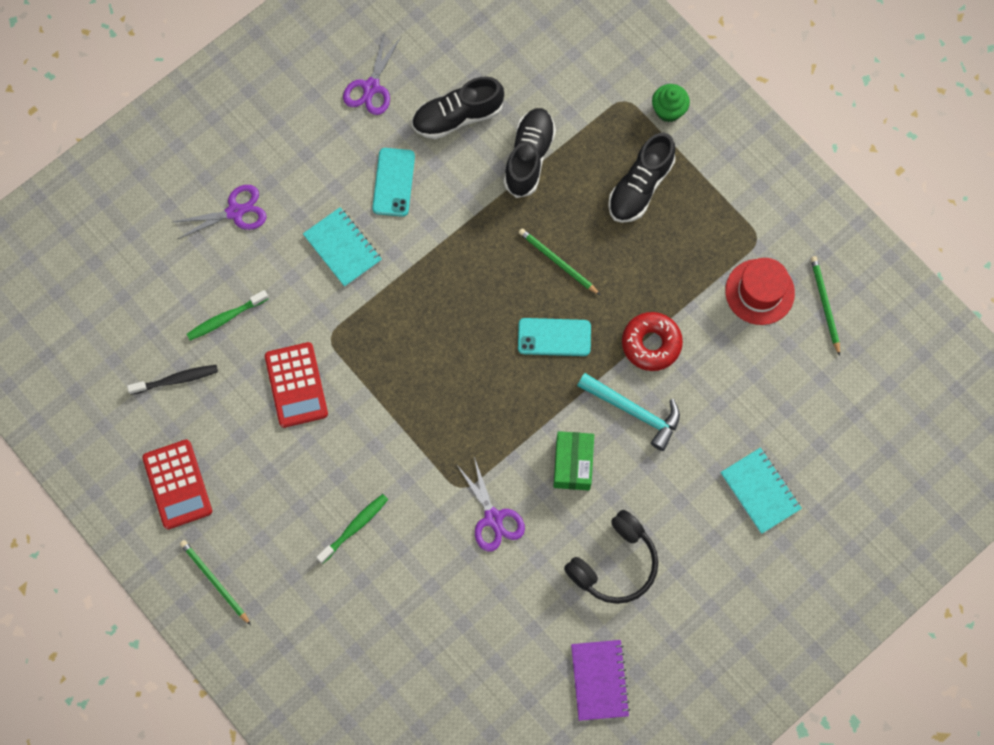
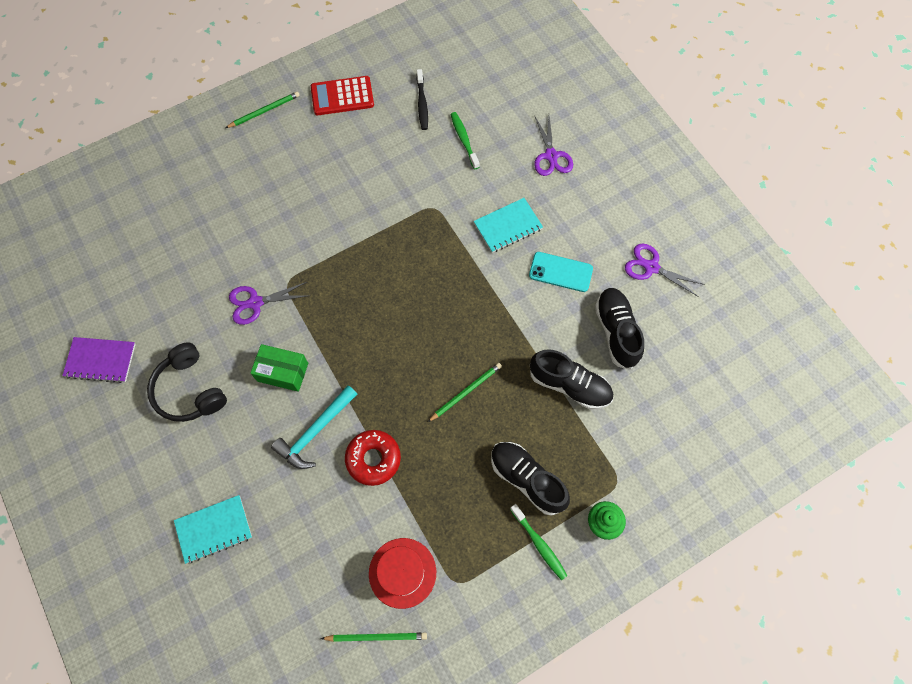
camera: 100 degrees right, 5 degrees down
(296, 385) = (399, 179): red calculator -> none
(354, 527) = (277, 204): green toothbrush -> green toothbrush (539, 544)
(554, 337) = (397, 377): turquoise phone -> none

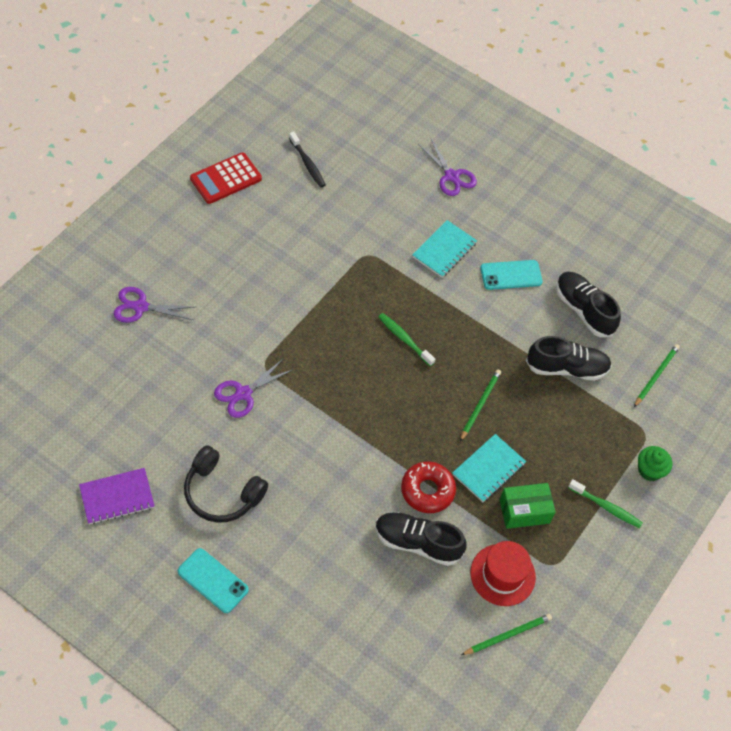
camera: 30 degrees left, 10 degrees down
(139, 470) = (213, 581): none -> turquoise phone
(214, 529) = (313, 604): turquoise notebook -> turquoise notebook (488, 469)
(264, 111) = (155, 214): green pencil -> green pencil (656, 375)
(282, 372) = (303, 446): green box -> green box (524, 511)
(315, 431) = (362, 486): turquoise hammer -> none
(464, 140) = (364, 185): green toothbrush -> green toothbrush (404, 339)
(527, 479) = (569, 458): black shoe -> black shoe (417, 543)
(651, 267) = (586, 246): purple scissors -> purple scissors (140, 307)

